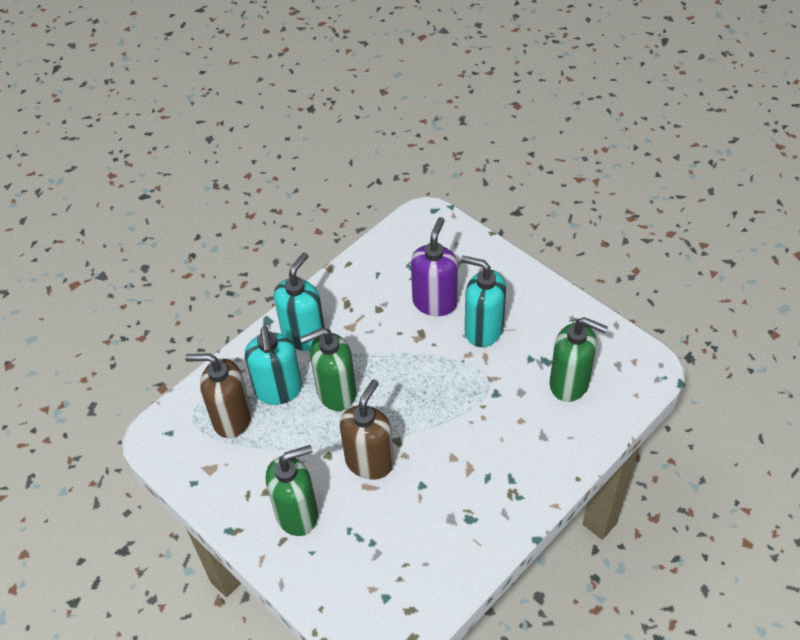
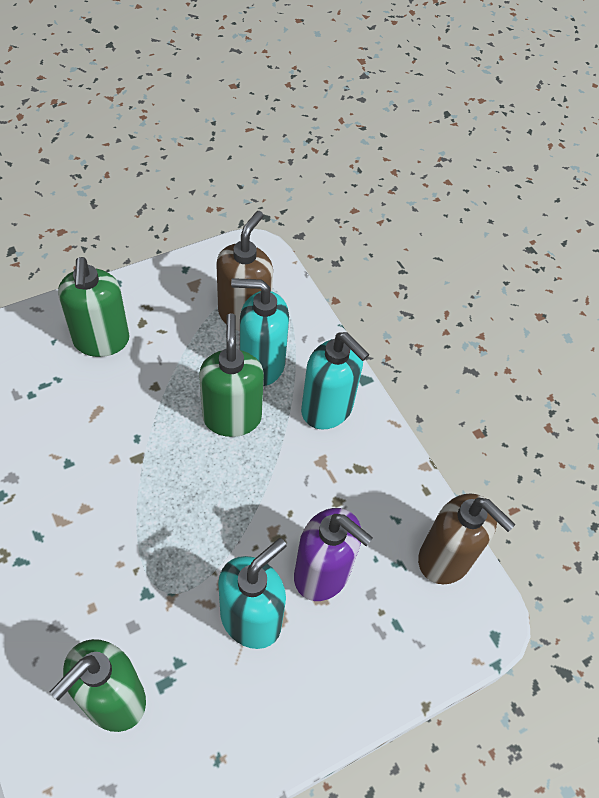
camera: 100 degrees right, 5 degrees up
(369, 461) = (125, 422): brown soap dispenser -> brown soap dispenser (445, 559)

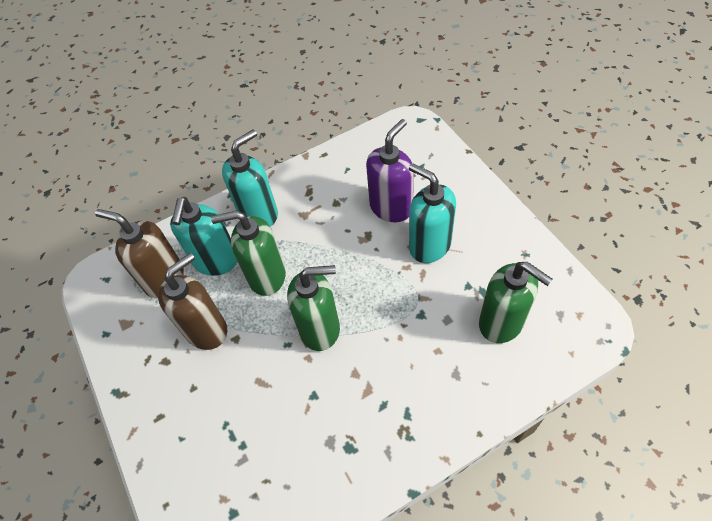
camera: 80 degrees left, 0 degrees up
(101, 341) = (183, 393): green soap dispenser -> green soap dispenser (320, 329)
(445, 559) = (372, 143): brown soap dispenser -> brown soap dispenser (206, 330)

